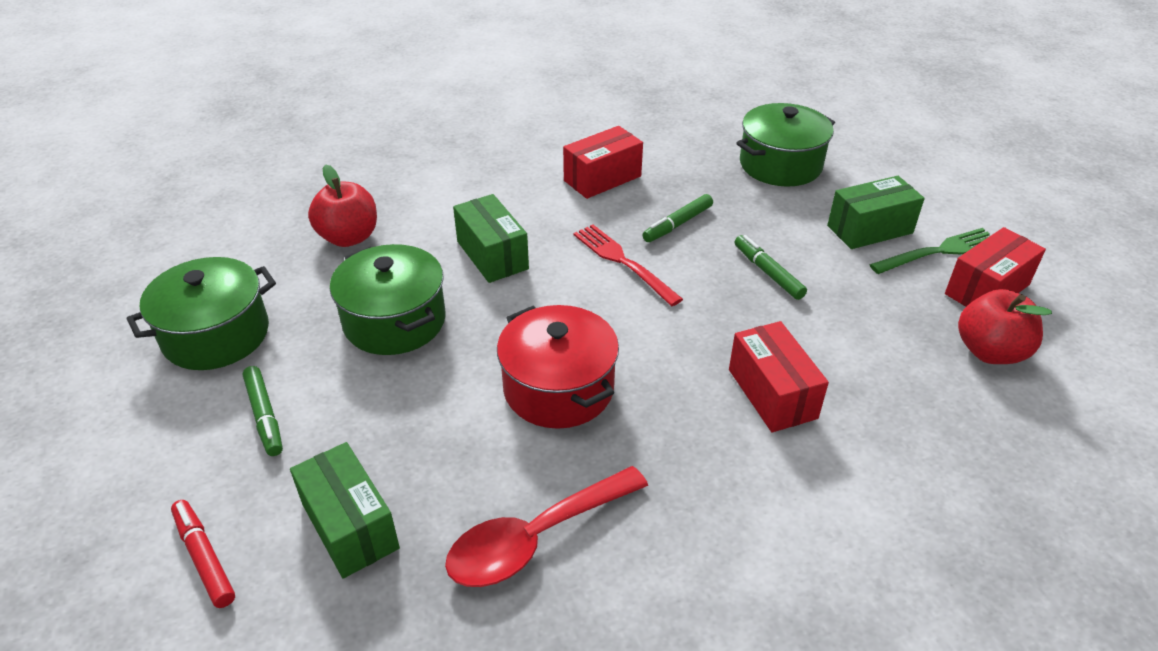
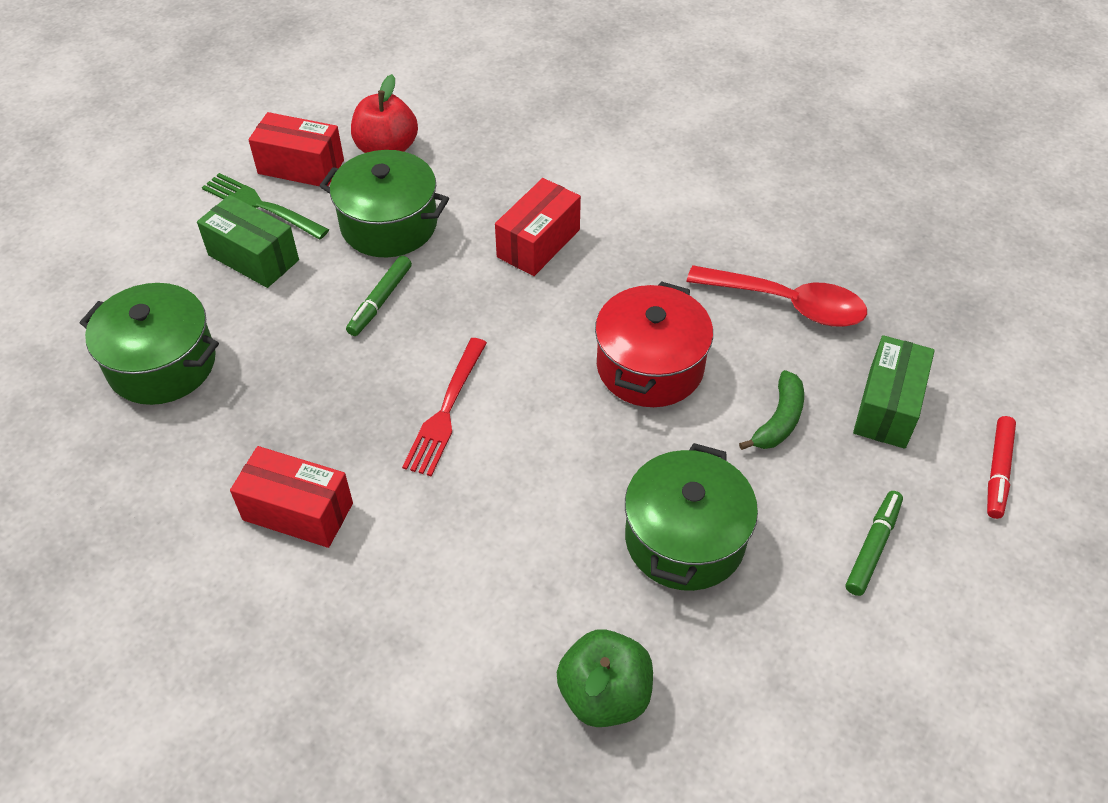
camera: 125 degrees left, 10 degrees up
(216, 335) = (844, 683): green pot -> green pot (389, 224)
(349, 237) = (604, 695): red apple -> green apple
(423, 437) = (779, 420): none -> green banana
(492, 255) = (521, 526): green box -> none
(678, 224) = (346, 399): green marker -> none

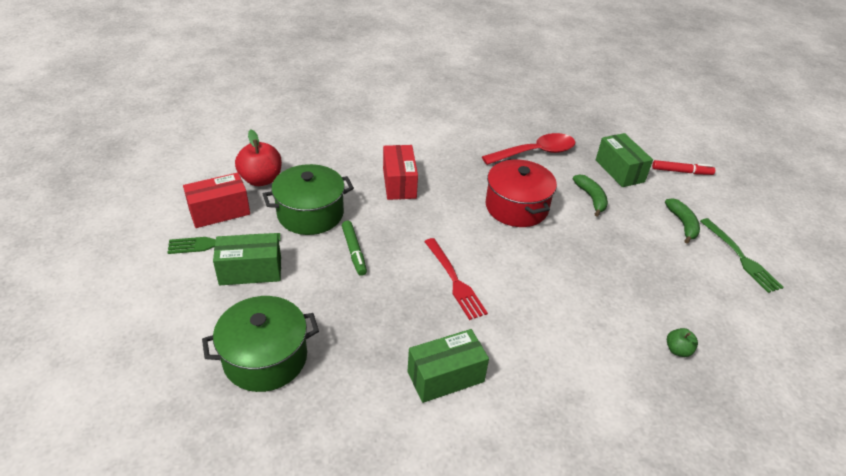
camera: 45 degrees left, 10 degrees down
(298, 511) = (445, 376): red box -> green box
(604, 695) = (677, 350): green apple -> green apple, size x0.52
(684, 539) = (621, 266): green pot -> none
(872, 547) = (682, 224): green marker -> green banana
(897, 657) = (741, 257): none -> green fork
(998, 471) = (681, 171): red marker -> red marker turned 60 degrees counterclockwise

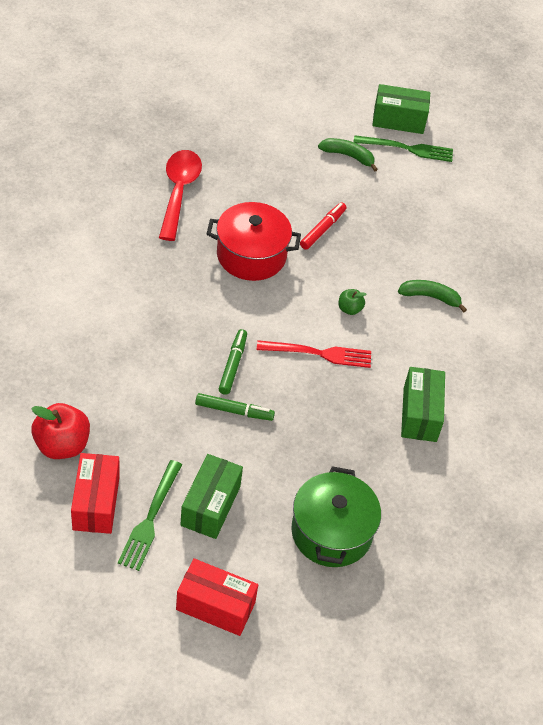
camera: 65 degrees left, 10 degrees up
(310, 214) = (153, 423): green pot -> none
(398, 235) = (232, 365): none -> green marker
(399, 183) = (152, 327): red box -> red box (215, 606)
(591, 198) = (275, 194): green banana -> green banana (430, 297)
(619, 171) = (250, 148): green box -> green box (398, 120)
(677, 350) = (473, 255): green apple -> green apple (349, 309)
(681, 171) = (281, 107): red marker -> red marker (322, 229)

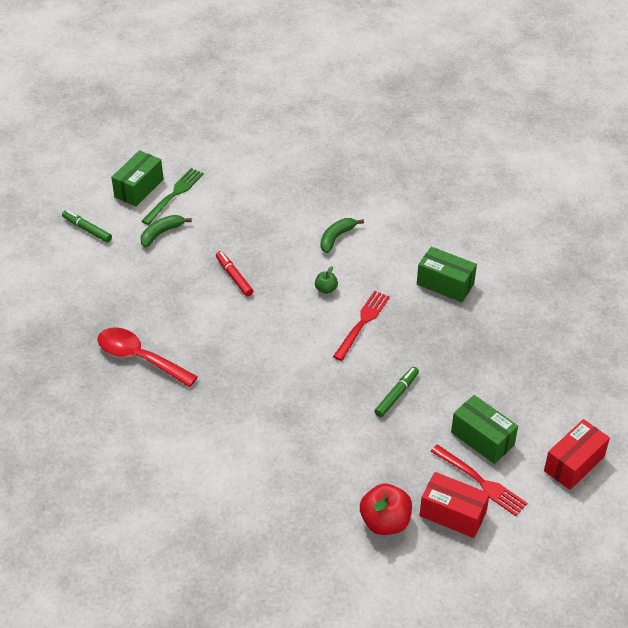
camera: 60 degrees left, 5 degrees down
(150, 519) = (481, 482): green fork -> red fork
(232, 365) = (350, 381): green marker -> green marker (87, 230)
(251, 255) = (239, 332): red pot -> none
(331, 532) = (531, 372): green pot -> none

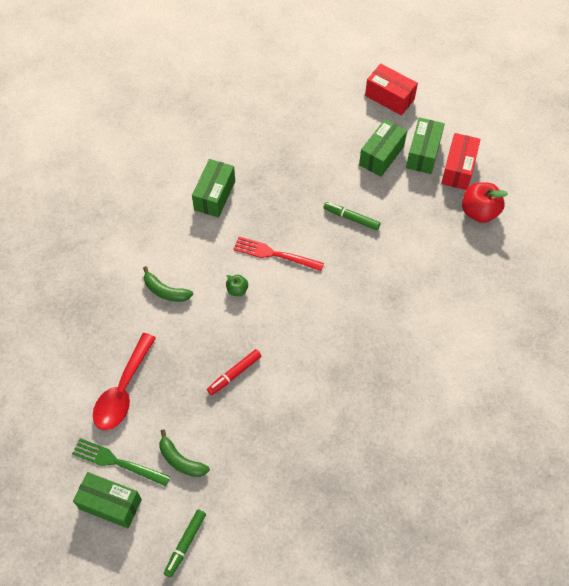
camera: 100 degrees left, 15 degrees up
(139, 358) = (357, 438): red spoon -> red spoon (123, 390)
(481, 482) = (423, 153): red fork -> green box

